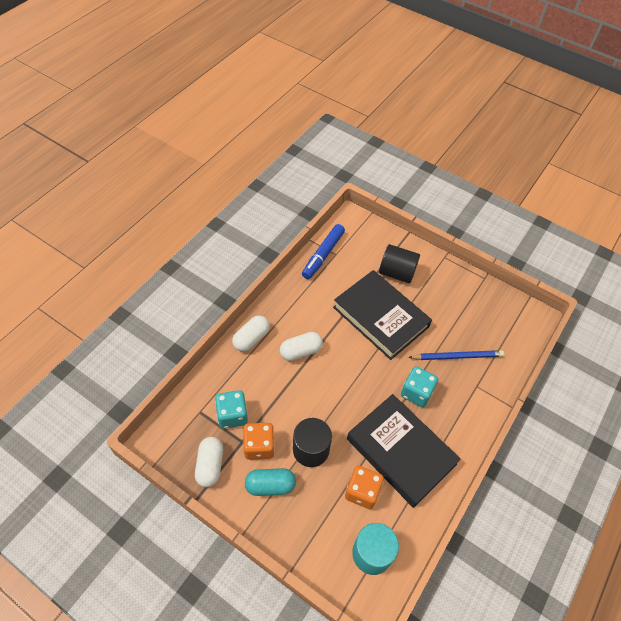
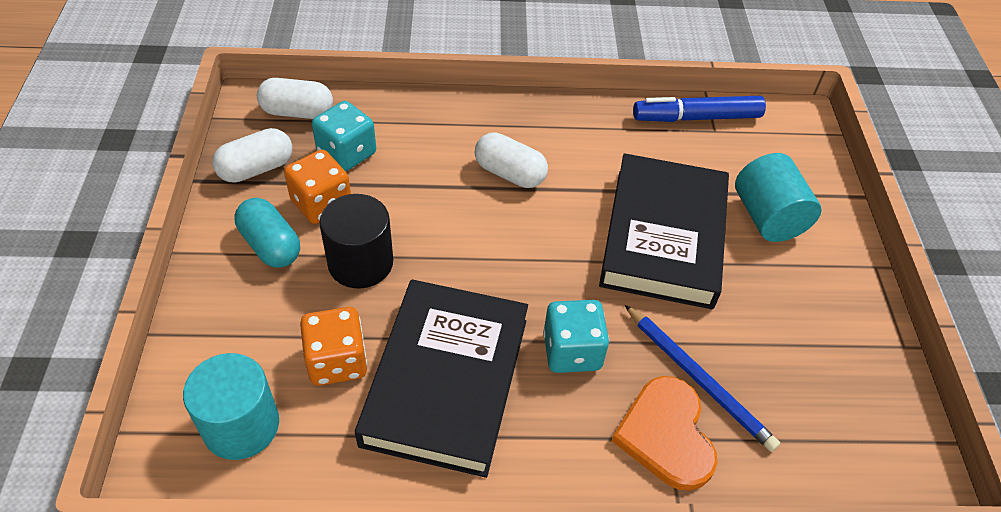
camera: 55 degrees right, 5 degrees down
(251, 339) = (480, 113): white capsule -> white capsule (297, 112)
(397, 273) = (768, 217): black cylinder -> turquoise cylinder
(475, 386) = (666, 435): none -> orange heart

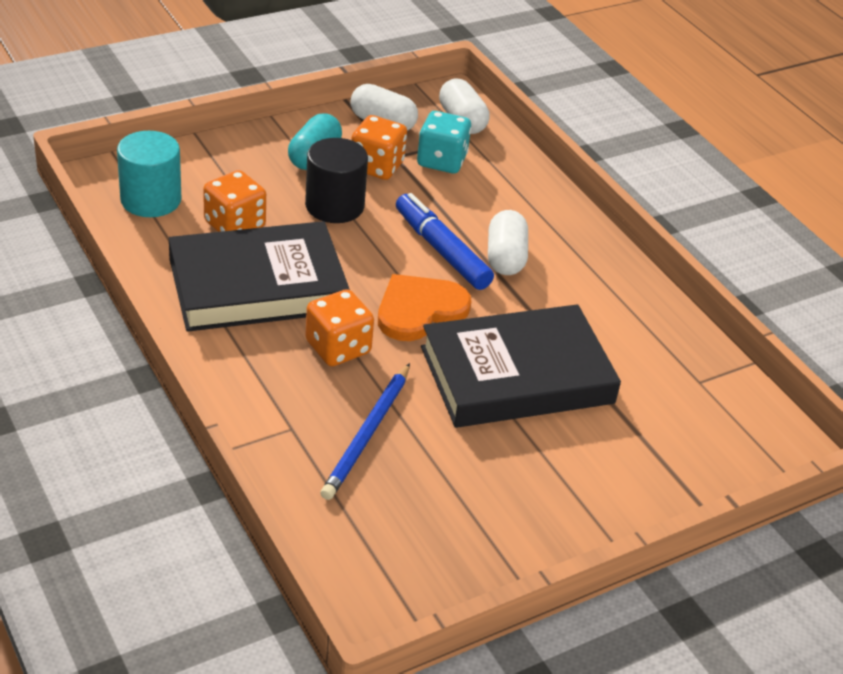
camera: 60 degrees right, 10 degrees down
(572, 351) = (338, 347): turquoise dice -> orange dice
(666, 435) = (294, 425): orange heart -> orange heart (419, 310)
(696, 117) = (705, 363): blue marker -> blue marker (441, 250)
(768, 217) = (610, 446): turquoise cylinder -> none

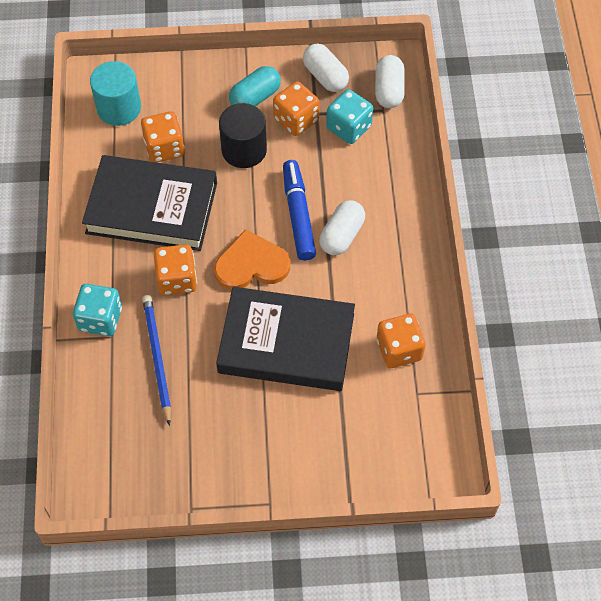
camera: 30 degrees right, 20 degrees up
(265, 414) = (100, 319): none -> turquoise dice
(367, 434) = (157, 358): blue pencil -> blue pencil turned 120 degrees clockwise
(649, 346) = (399, 349): none -> orange dice

